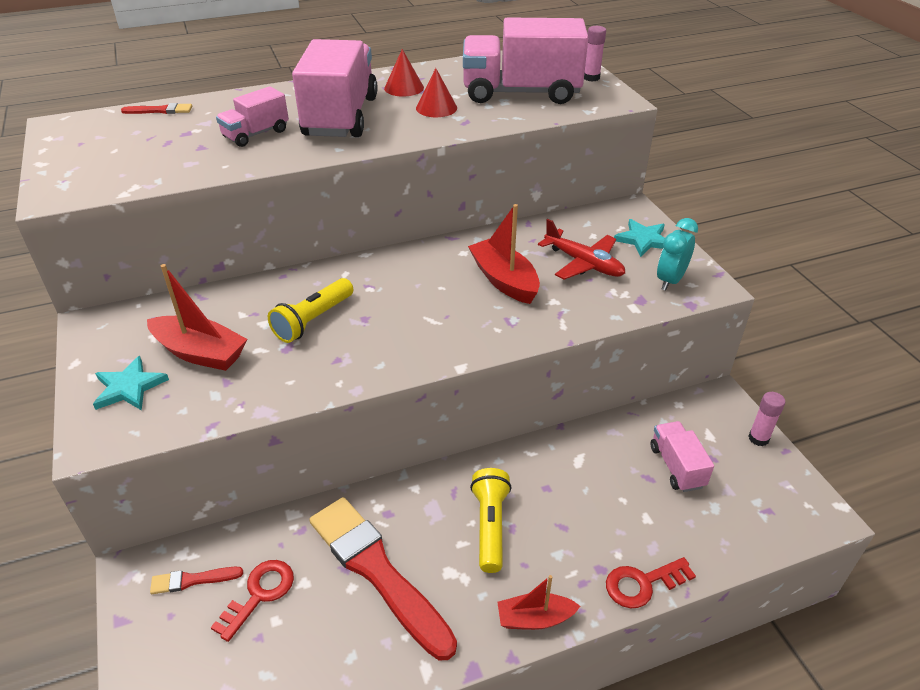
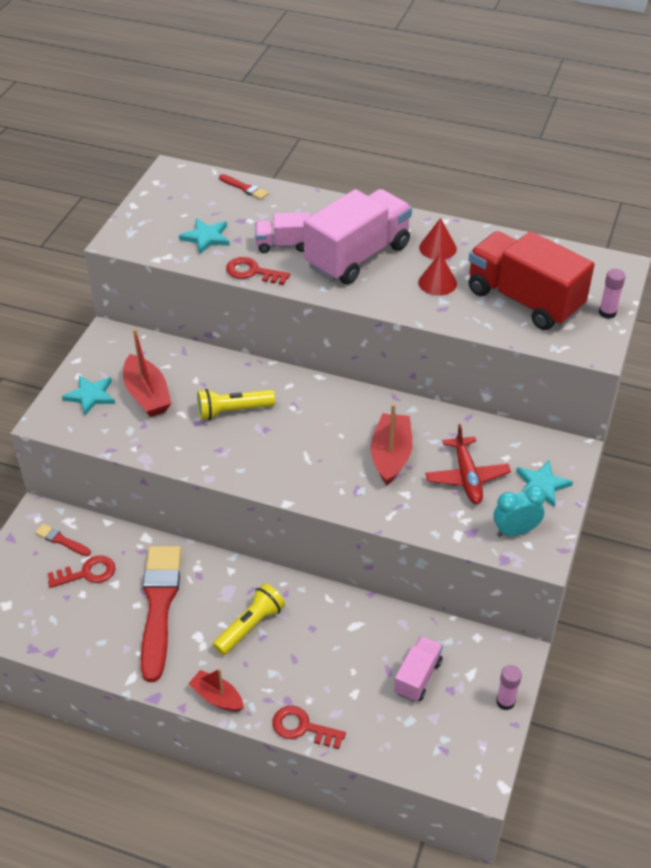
camera: 40 degrees right, 5 degrees up
(163, 157) = (206, 237): none -> turquoise star
(249, 164) = (252, 272): none -> red key
(521, 93) = (524, 300): pink truck -> red truck

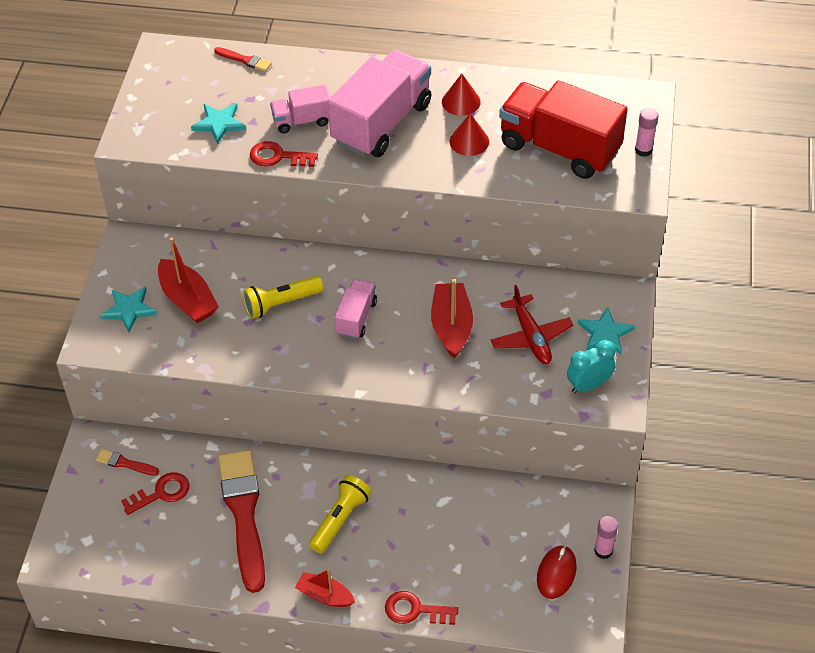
camera: 10 degrees left, 5 degrees up
(417, 677) = (515, 541): pink truck -> pink truck (356, 318)
(453, 716) = (556, 573): none -> red mouse

